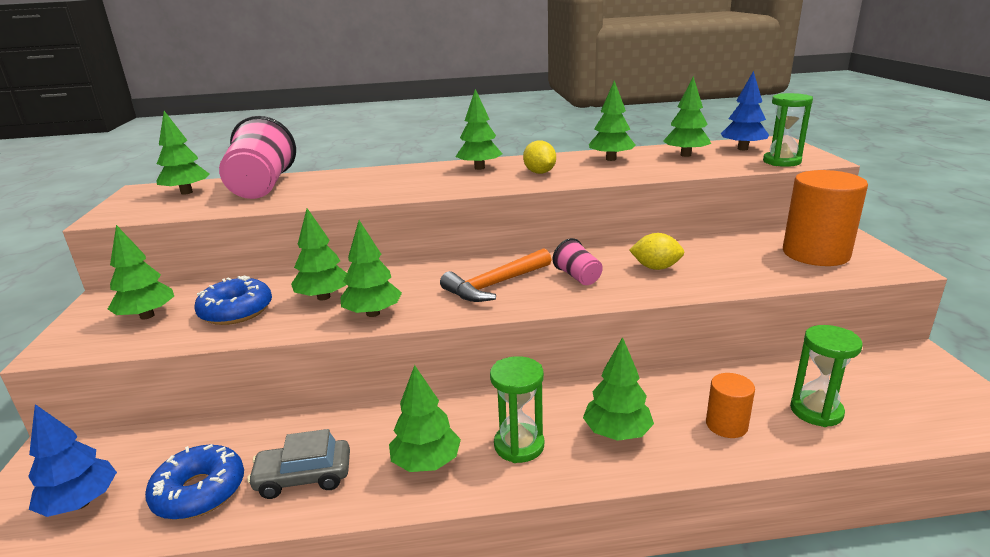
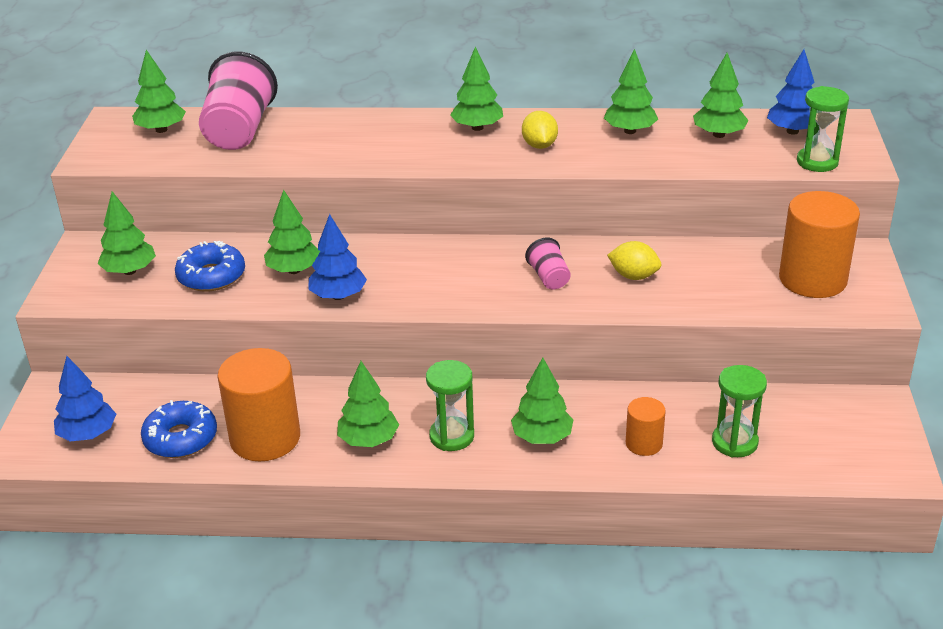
camera: 10 degrees right, 10 degrees up
(304, 477) = (265, 438): grey car -> orange cylinder
(373, 313) = (338, 296): green tree -> blue tree
(495, 285) = (463, 277): orange hammer -> none

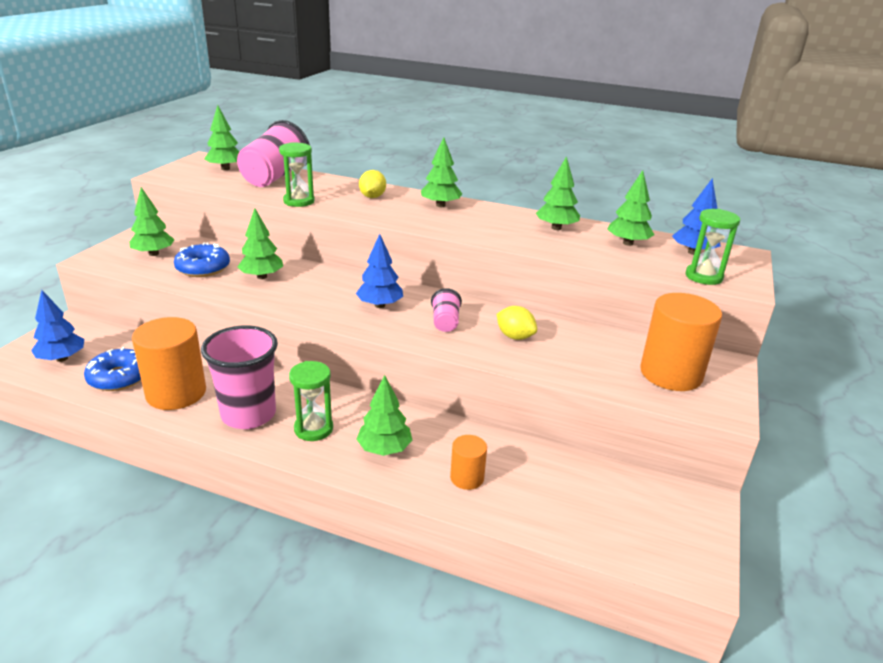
camera: 15 degrees right, 5 degrees down
(338, 296) = (277, 299): blue tree -> blue tree (380, 305)
(368, 440) = (248, 414): green tree -> pink cup
(539, 145) = (478, 224): yellow lemon -> yellow lemon (372, 197)
(734, 442) = (549, 499): green hourglass -> green hourglass (299, 201)

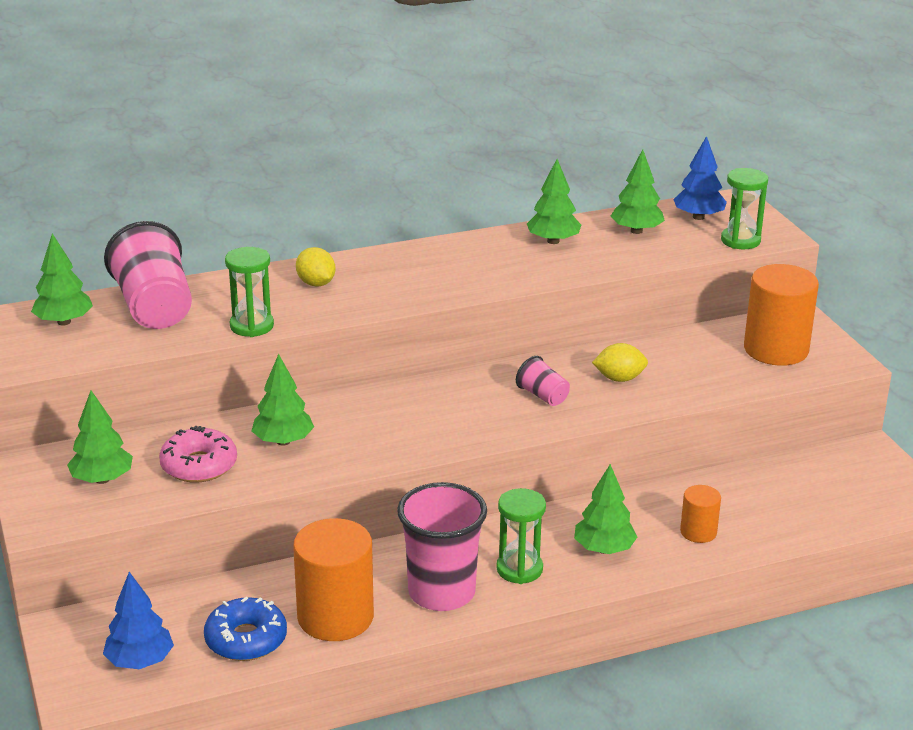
camera: 40 degrees left, 0 degrees up
(203, 268) = (199, 465): blue donut -> pink donut
(380, 305) = (457, 410): blue tree -> none
(440, 205) = (403, 262): green tree -> none

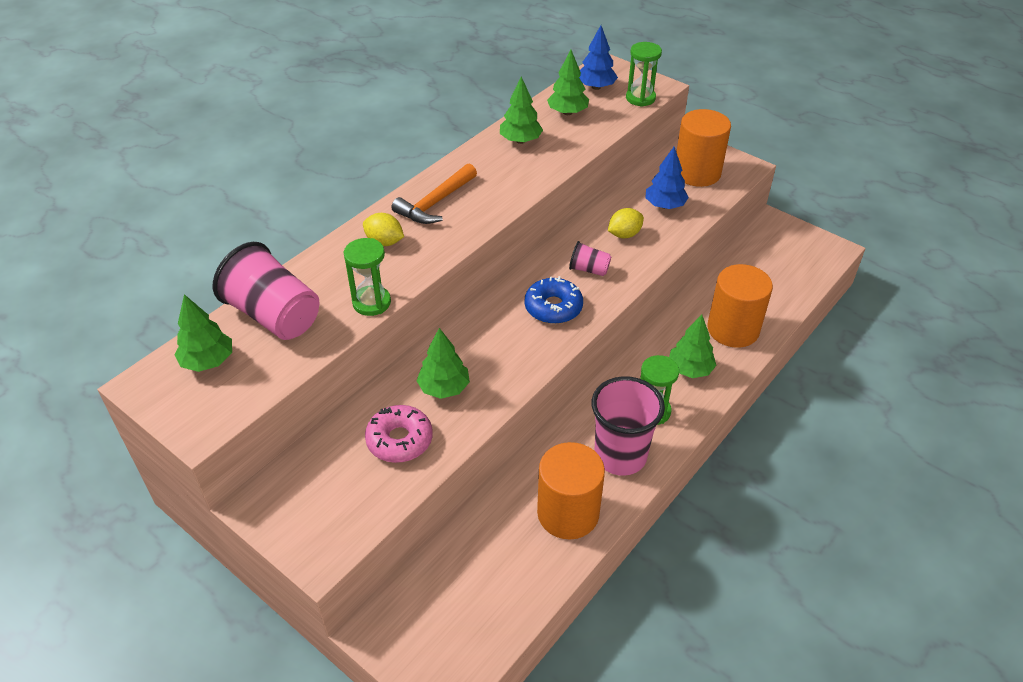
camera: 30 degrees left, 15 degrees up
(102, 479) = (333, 490): green tree -> none
(140, 661) = (462, 628): blue tree -> blue tree (664, 205)
(246, 639) = (523, 566): blue donut -> blue donut (553, 307)
(402, 267) = (435, 203): none -> orange hammer
(698, 532) = (733, 329): orange cylinder -> orange cylinder, size x1.94

